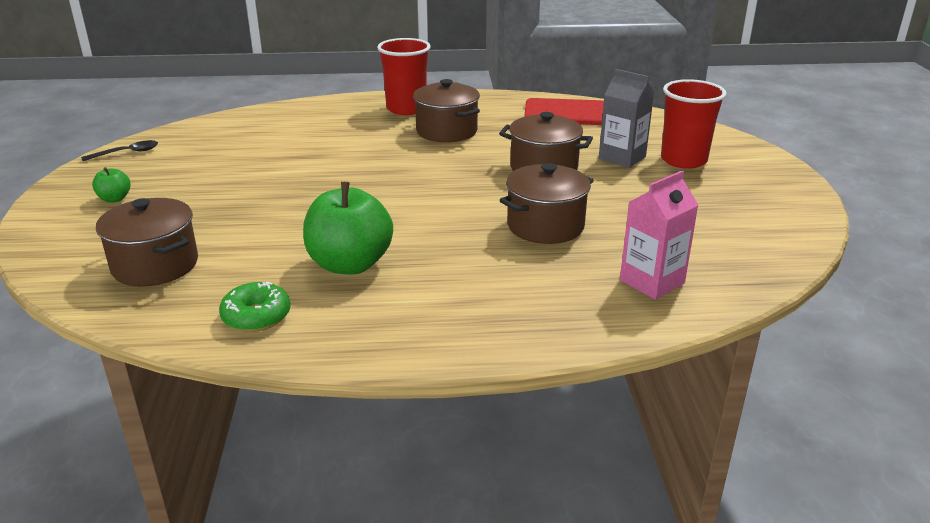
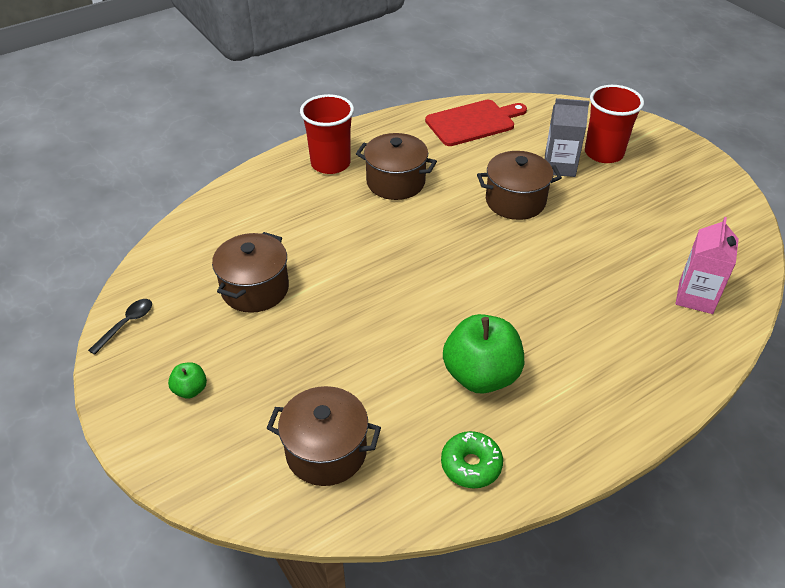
camera: 30 degrees left, 15 degrees up
(545, 226) = (577, 268): brown pot -> brown pot (255, 289)

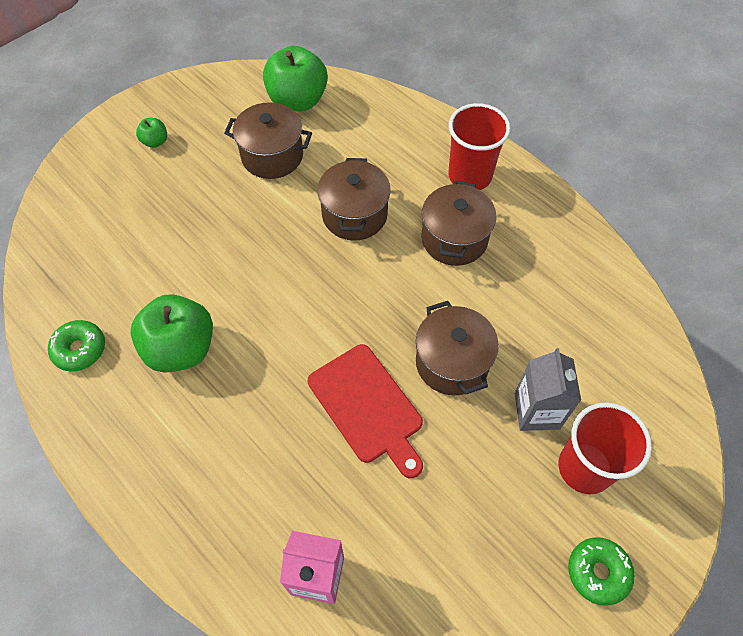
camera: 80 degrees right, 15 degrees up
(126, 324) = (221, 84): black spoon -> none
(185, 263) = (297, 100): none -> green apple
(326, 451) = (95, 242): brown pot -> brown pot (354, 215)
(473, 122) = (598, 304): red cutting board -> red cutting board (367, 407)
(676, 161) = (598, 572): none -> green donut

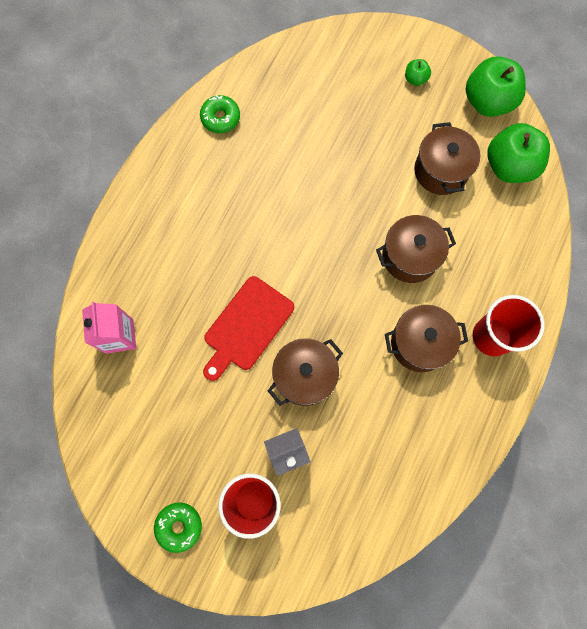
camera: 70 degrees right, 15 degrees up
(181, 348) = (245, 182): green apple -> green apple (487, 102)

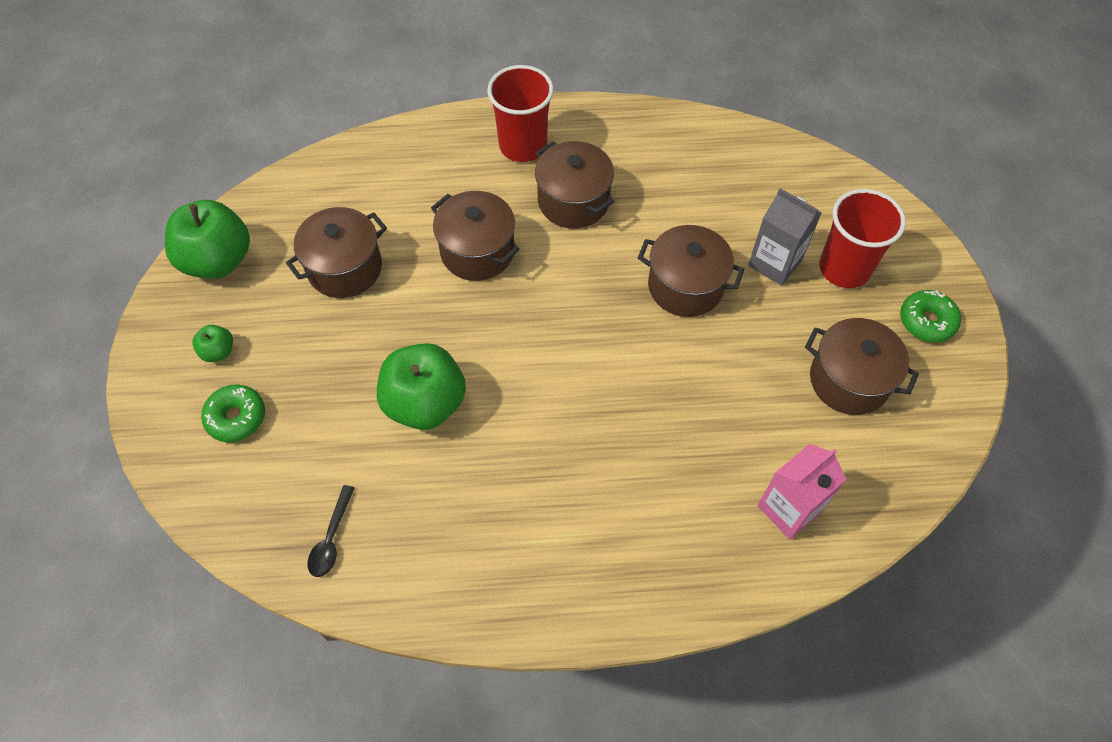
camera: 120 degrees left, 15 degrees down
(172, 435) = (849, 380): none -> brown pot
(220, 118) = (403, 567): green donut -> green donut (236, 417)
(246, 326) = (673, 372): red cutting board -> none
(259, 91) = (331, 538): none -> black spoon
(509, 166) = (302, 206): green apple -> green apple (425, 403)

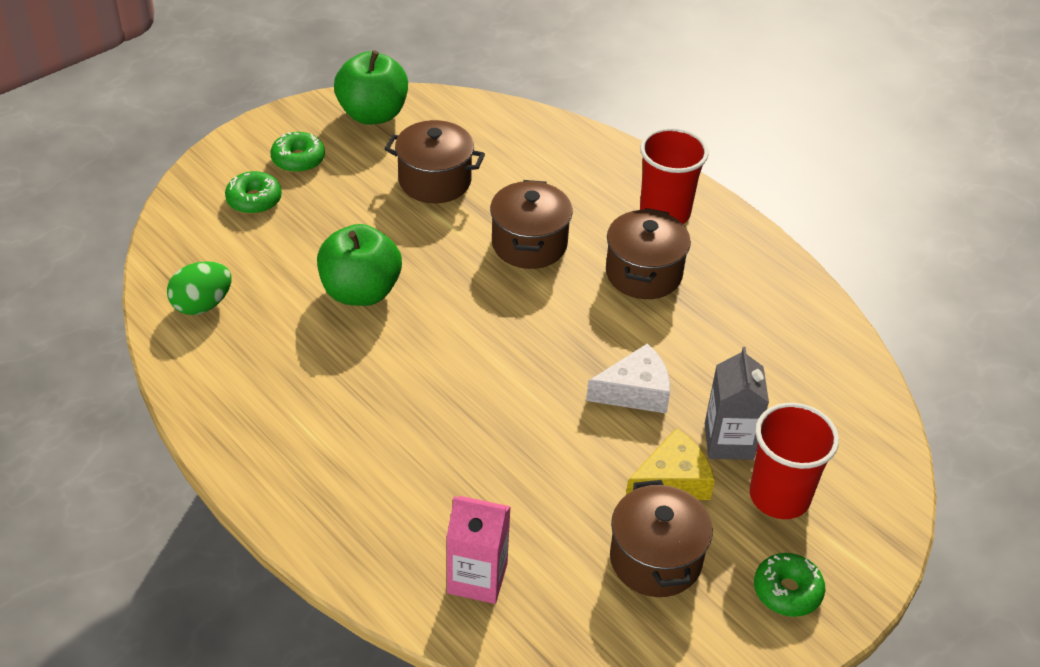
camera: 50 degrees right, 15 degrees down
(218, 351) = (298, 159): green apple -> green donut
(331, 538) = (202, 305): black spoon -> green egg
(685, 286) = (635, 391): brown pot -> white cheese
(786, 321) = (672, 481): none -> yellow cheese

